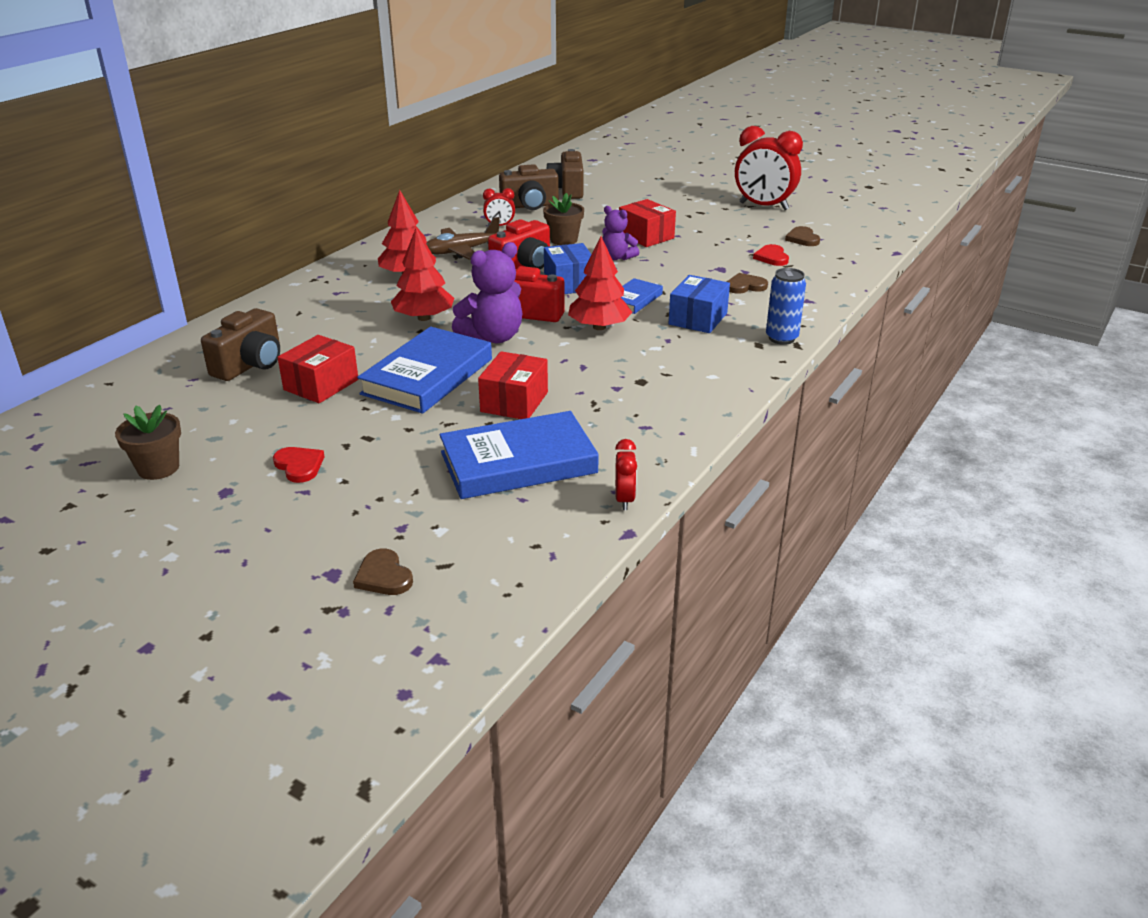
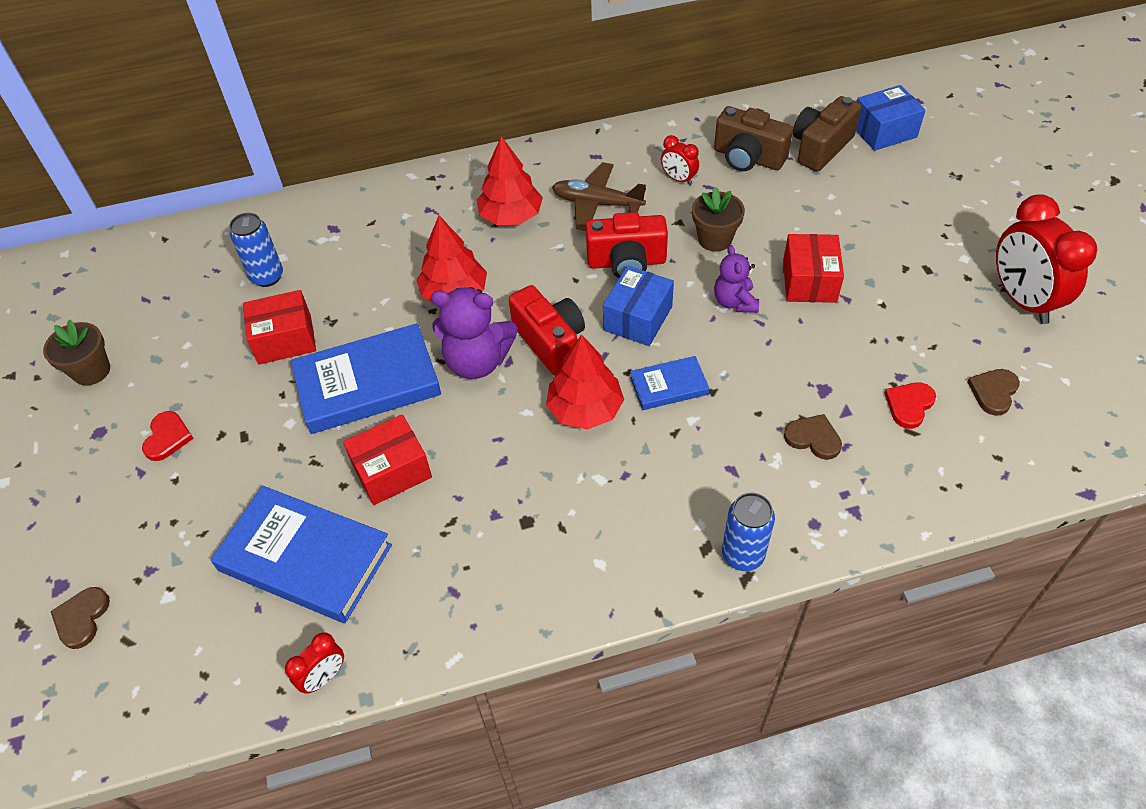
camera: 45 degrees right, 20 degrees up
(250, 365) = (267, 277): brown camera -> blue can
(698, 319) = (695, 461): blue box -> blue box (883, 131)

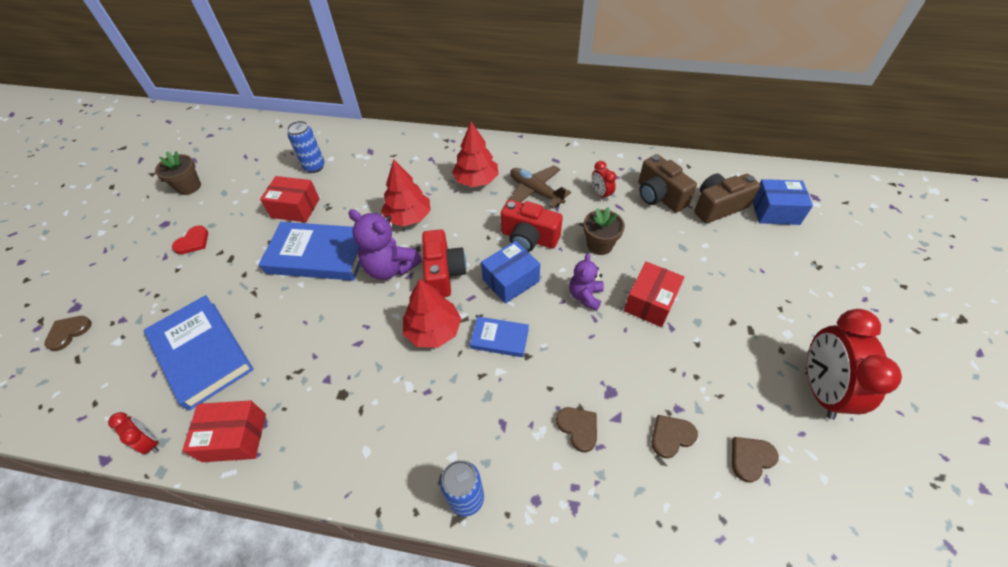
camera: 25 degrees right, 0 degrees up
(324, 677) = (150, 442): red clock -> red clock turned 120 degrees counterclockwise
(392, 471) = (290, 318): red box -> red box (235, 437)
(909, 405) = (671, 436): red heart -> brown heart

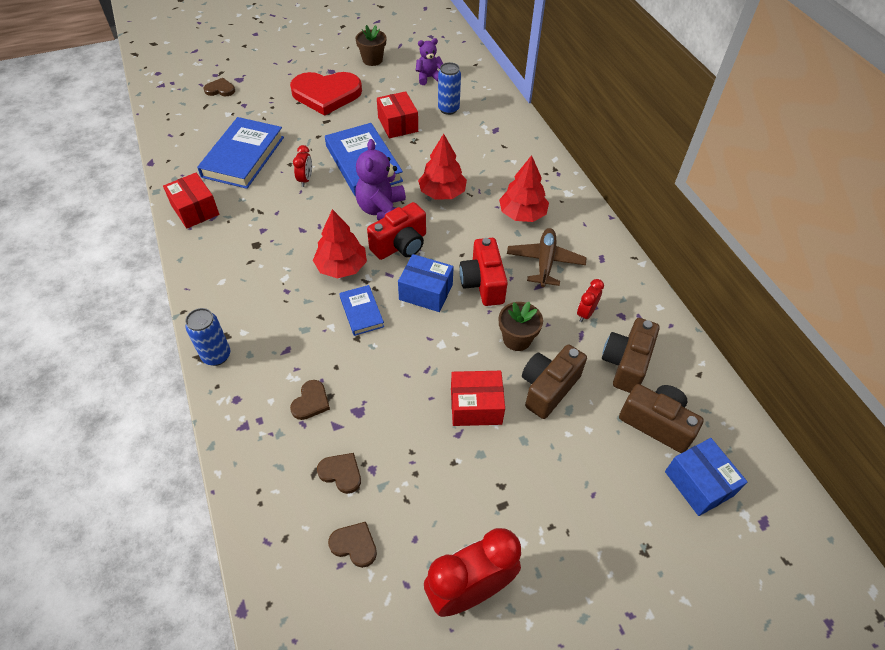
camera: 55 degrees right, 0 degrees up
(150, 442) = (171, 174): red clock -> red clock (305, 179)
(193, 242) = (326, 94): red heart -> red heart, size x2.30
(585, 296) = (447, 352): purple teddy bear -> purple teddy bear (428, 77)
(657, 249) = (548, 388): none -> brown camera

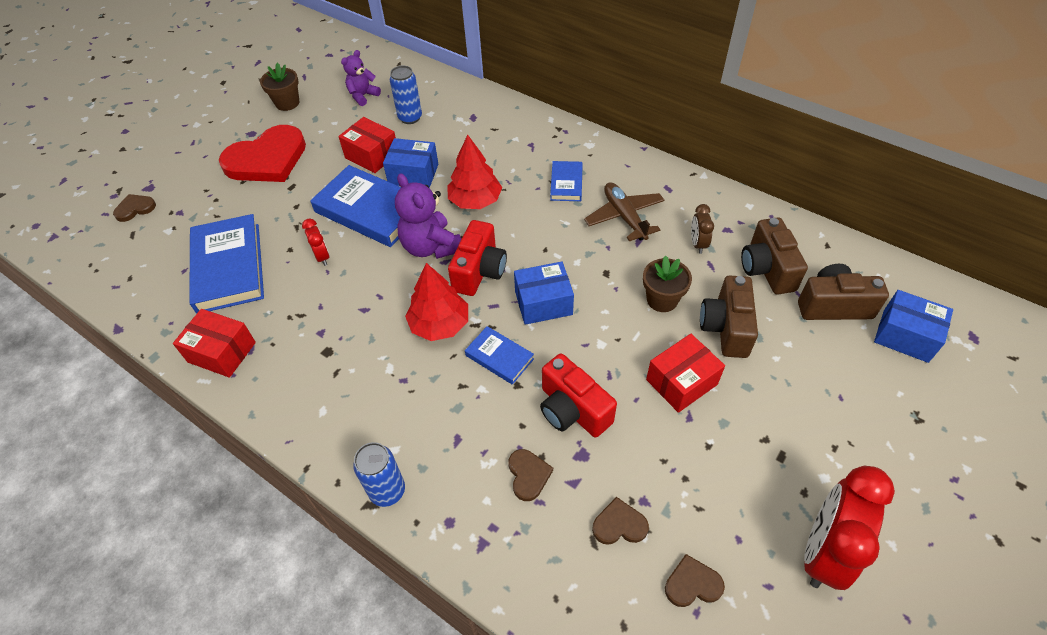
camera: 30 degrees left, 0 degrees up
(415, 152) = (413, 174): none -> blue box
(483, 283) = (587, 265): red camera -> red camera (572, 410)
(522, 214) = (566, 183): red tree -> blue book
(586, 313) = (698, 244): red clock -> brown clock

